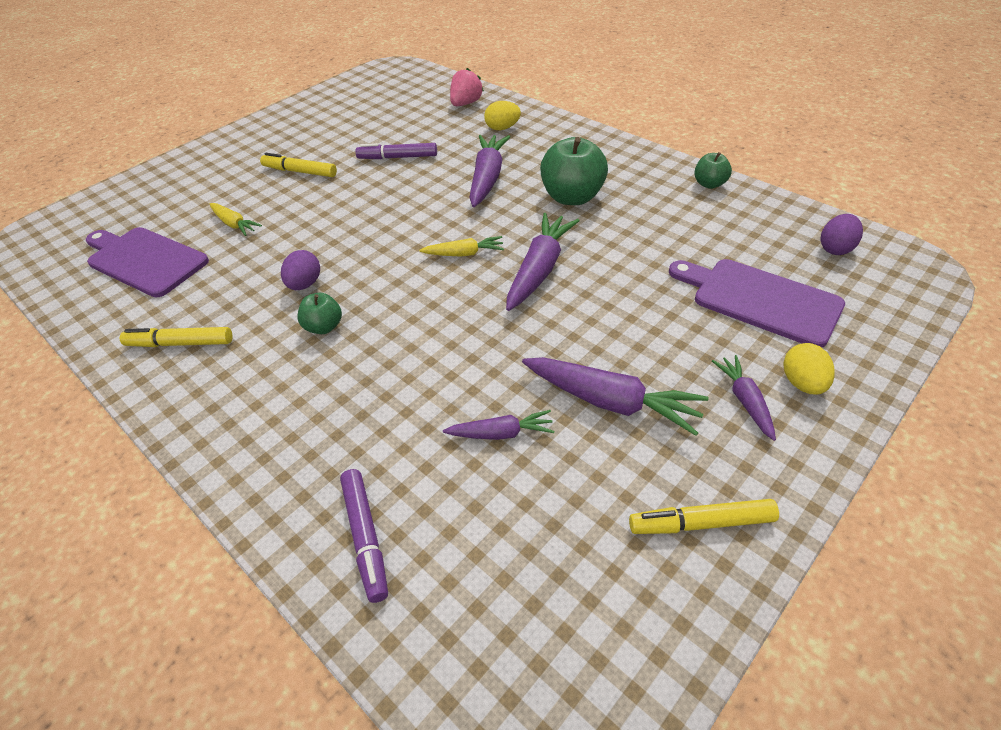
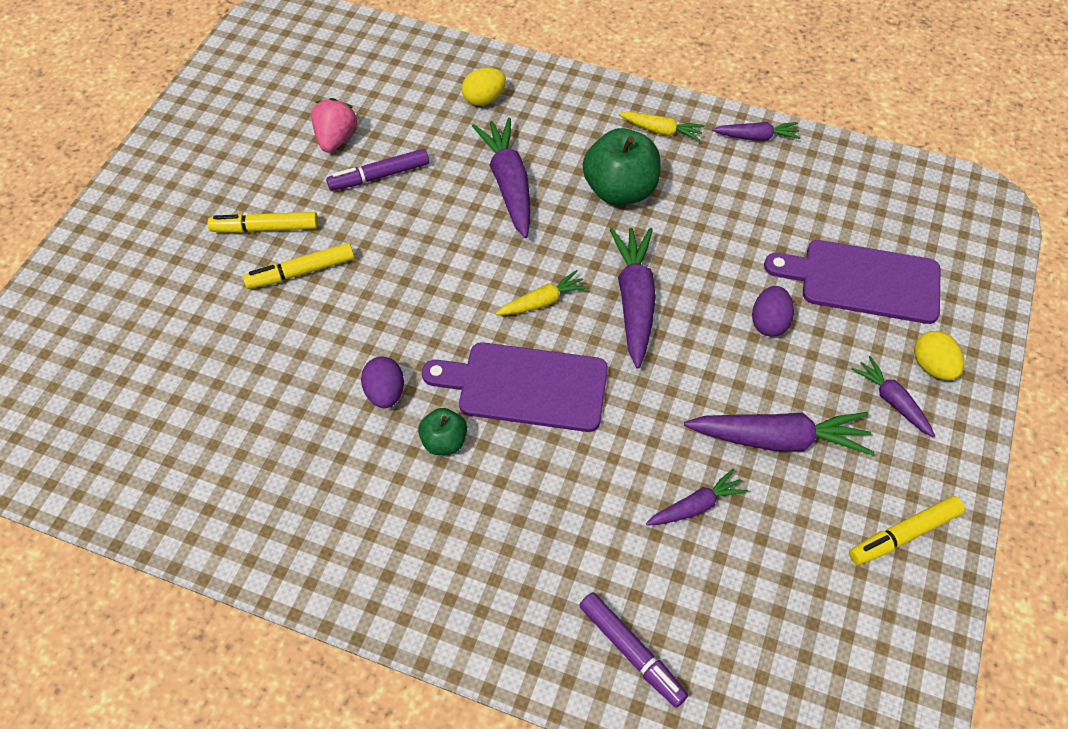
camera: 25 degrees left, 10 degrees up
(144, 260) = (156, 416): purple cutting board -> purple cutting board (525, 386)
(180, 343) = (292, 512): yellow marker -> yellow marker (301, 272)
(234, 224) = (235, 331): yellow carrot -> yellow carrot (661, 130)
(466, 103) = (414, 65): pink strawberry -> pink strawberry (336, 139)
(709, 184) = (756, 137): green apple -> purple carrot
(835, 248) = (908, 197): purple egg -> purple egg (769, 322)

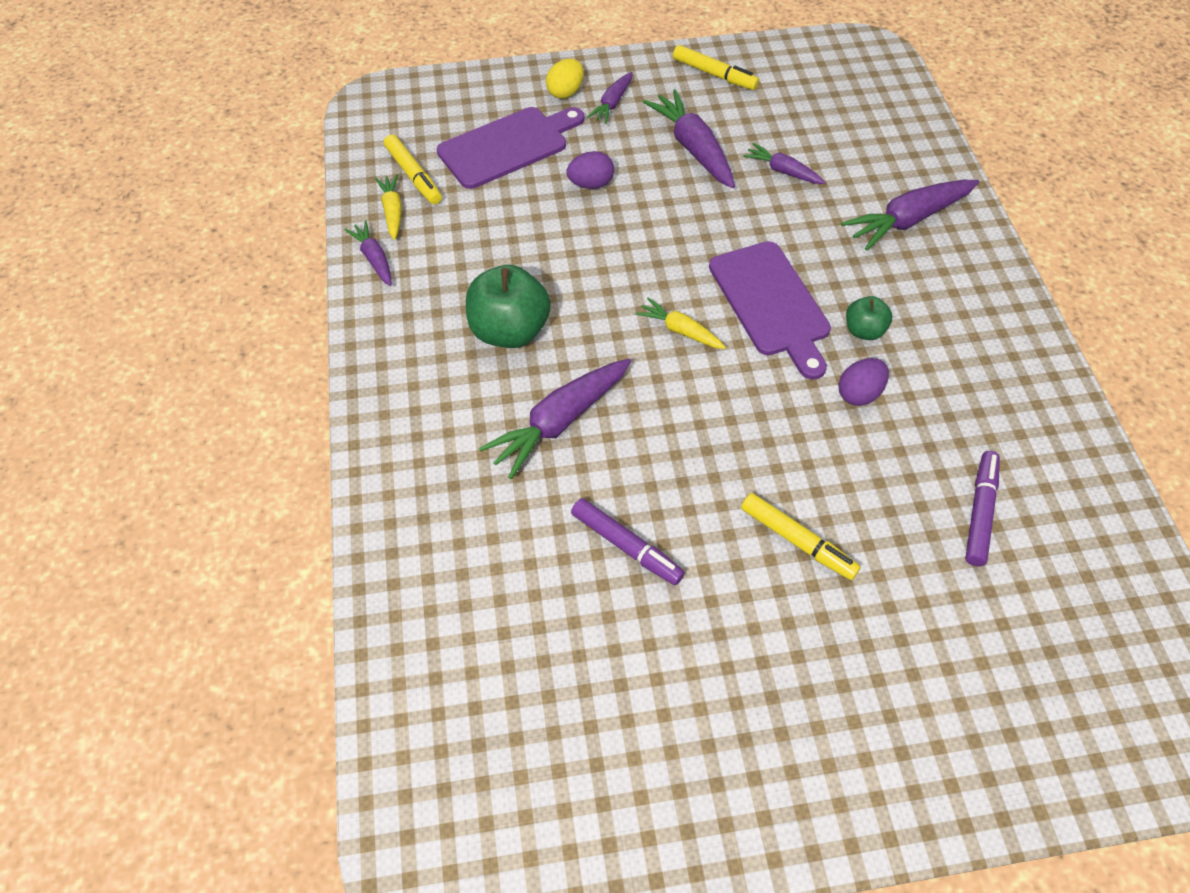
camera: 120 degrees left, 0 degrees up
(265, 228) = (773, 614): yellow marker -> yellow marker (414, 175)
(336, 139) = (601, 626): pink strawberry -> none
(484, 99) = (447, 507): yellow egg -> none
(631, 652) = (910, 165): purple marker -> purple marker (979, 512)
(634, 301) = (632, 270): purple carrot -> purple carrot (908, 220)
(661, 130) = (407, 331): yellow carrot -> yellow carrot (392, 211)
(862, 281) = (508, 146): purple cutting board -> purple cutting board turned 105 degrees counterclockwise

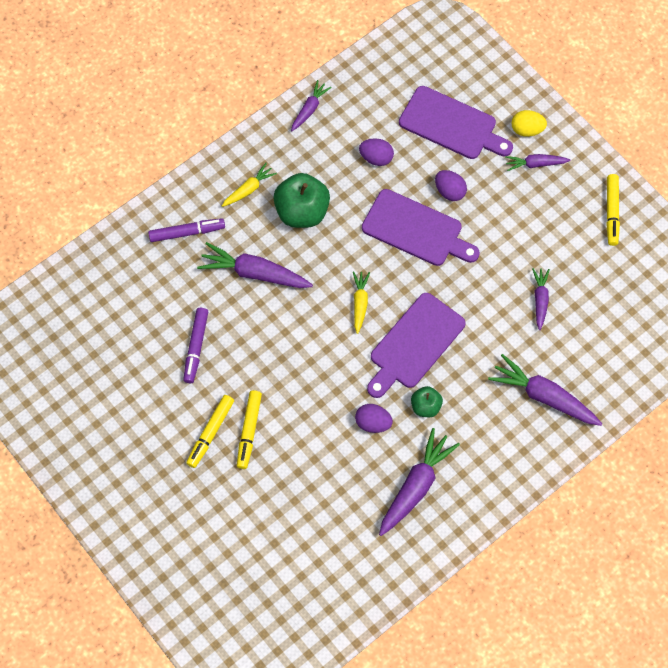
camera: 60 degrees right, 10 degrees up
(392, 211) = (352, 95): yellow carrot -> yellow carrot (248, 189)
(414, 175) = (389, 88): yellow marker -> yellow marker (210, 433)
(494, 227) = (376, 158): none -> purple egg
(618, 234) = (416, 230): none -> purple cutting board
(693, 148) = (525, 235): purple carrot -> purple carrot (415, 486)
(979, 512) = (325, 520): purple marker -> purple marker (187, 232)

